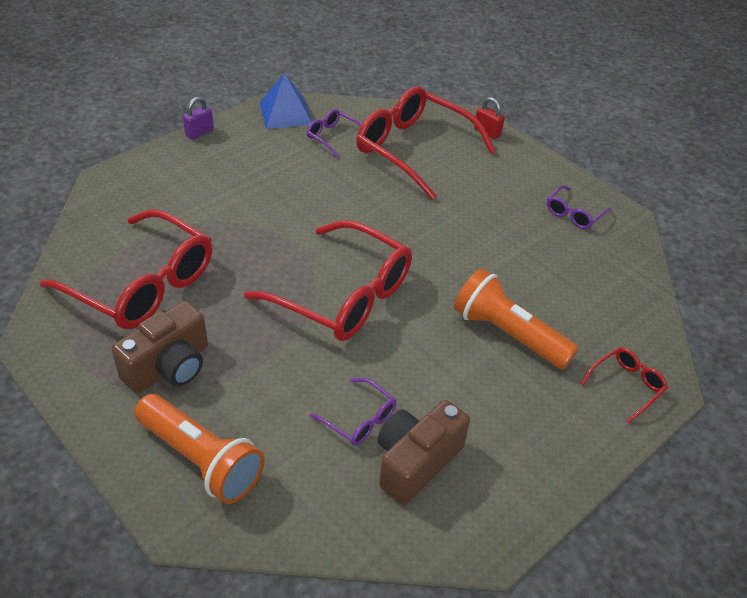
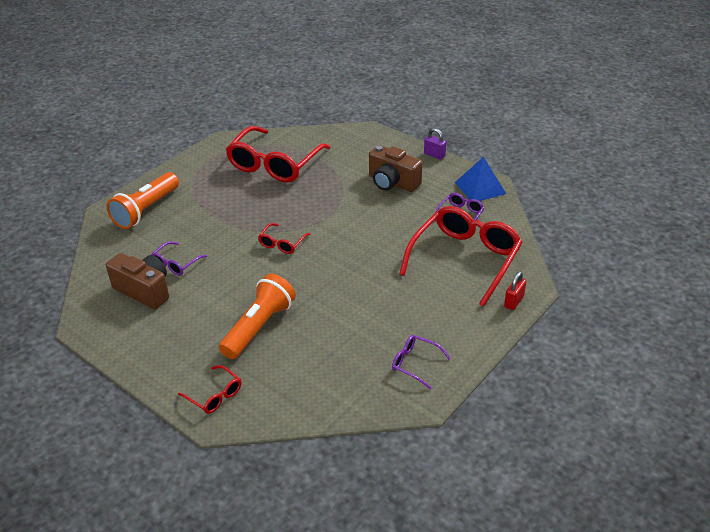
camera: 85 degrees right, 5 degrees down
(169, 367) = (210, 187): brown camera -> brown camera (392, 182)
(343, 295) = (282, 243): red glasses -> red glasses, size x0.45

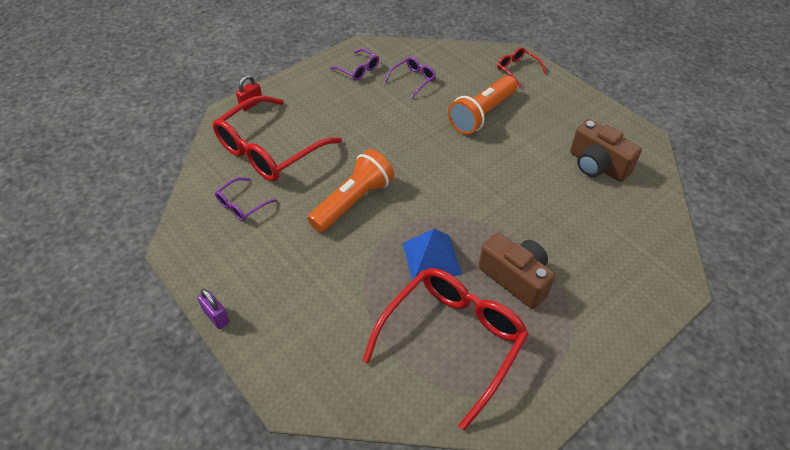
camera: 170 degrees left, 10 degrees up
(146, 210) = (626, 279): orange flashlight -> orange flashlight (353, 201)
(176, 263) = (570, 191): purple glasses -> purple glasses (413, 80)
(282, 243) = (453, 199): red glasses -> none
(392, 182) = (297, 271): brown camera -> brown camera (515, 278)
(480, 188) = (194, 242): blue pyramid -> blue pyramid (431, 258)

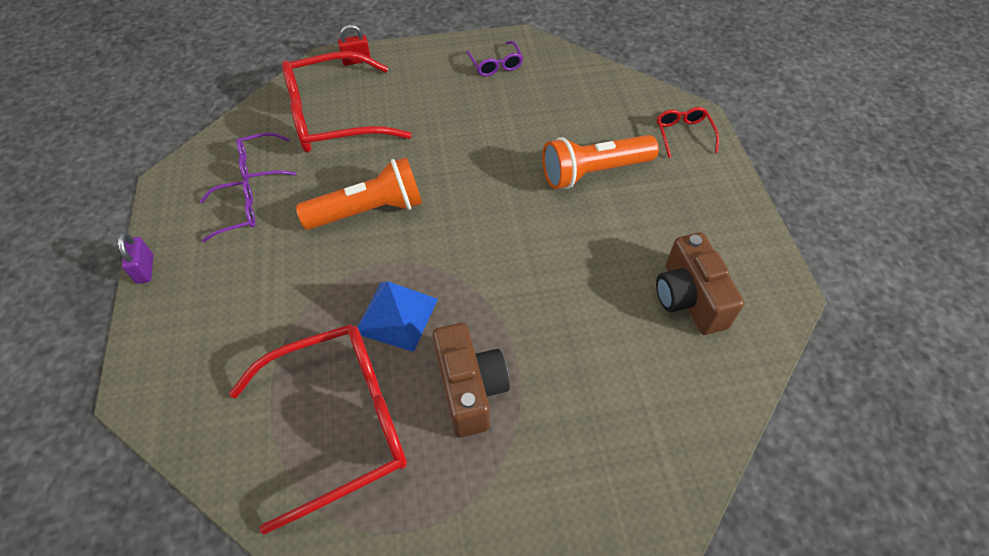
camera: 30 degrees right, 5 degrees up
(413, 80) = (547, 99): purple glasses -> purple glasses (236, 214)

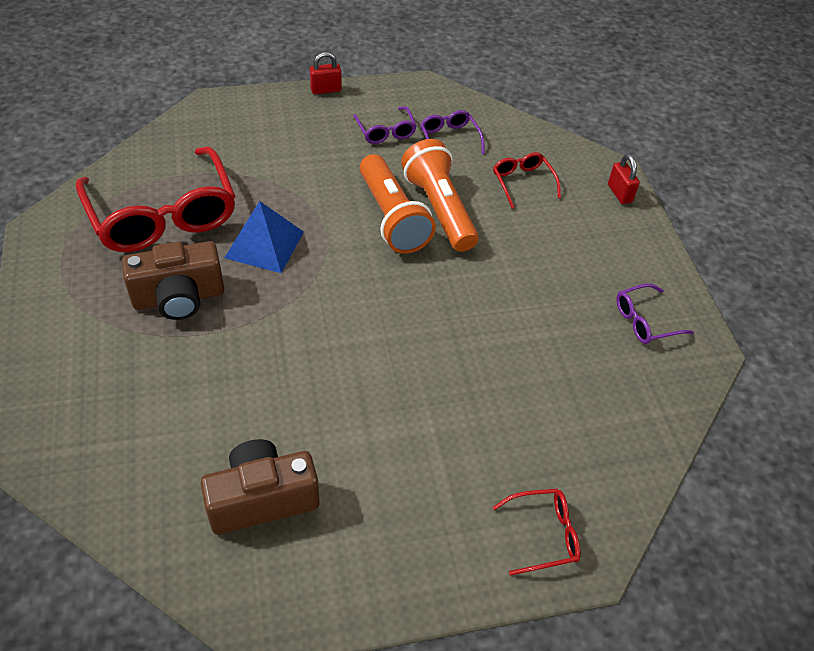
camera: 85 degrees right, 5 degrees down
(145, 269) = (326, 90): purple padlock -> red padlock
(333, 117) = (523, 182): red glasses -> red glasses, size x0.45
(594, 172) = (460, 417): orange flashlight -> orange flashlight (439, 209)

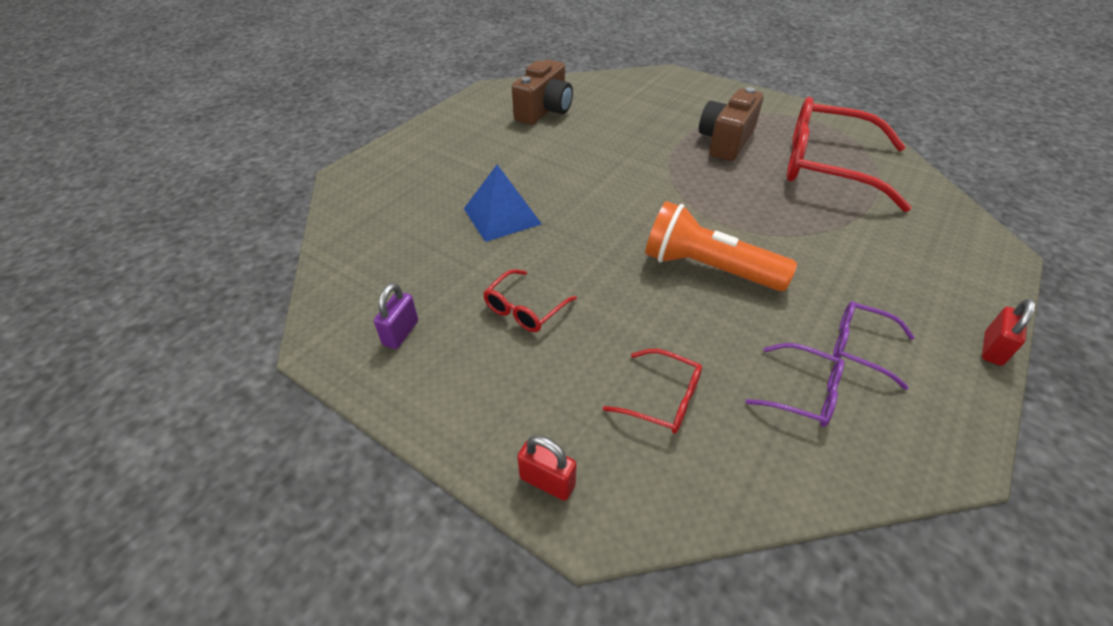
camera: 140 degrees right, 5 degrees down
(264, 244) = (744, 192): blue pyramid -> blue pyramid (502, 216)
(439, 209) = (688, 304): orange flashlight -> none
(543, 535) = (382, 170): red glasses -> red glasses (525, 309)
(645, 321) = (401, 333): purple glasses -> purple padlock

